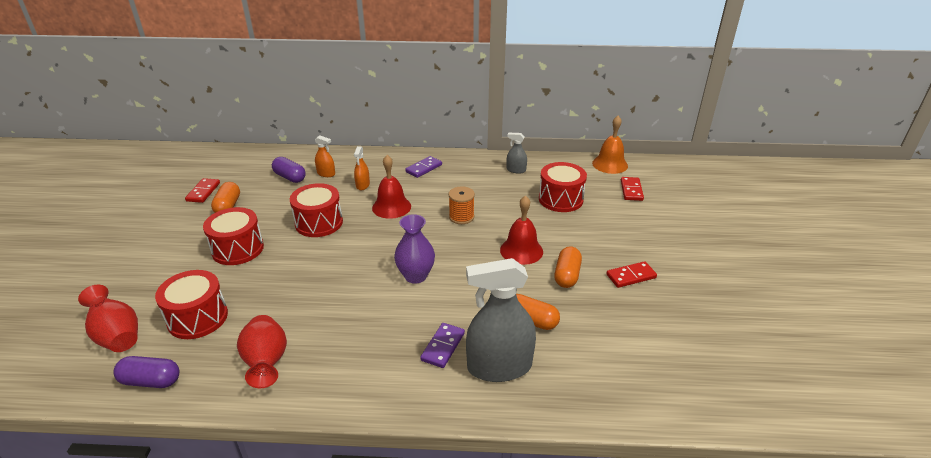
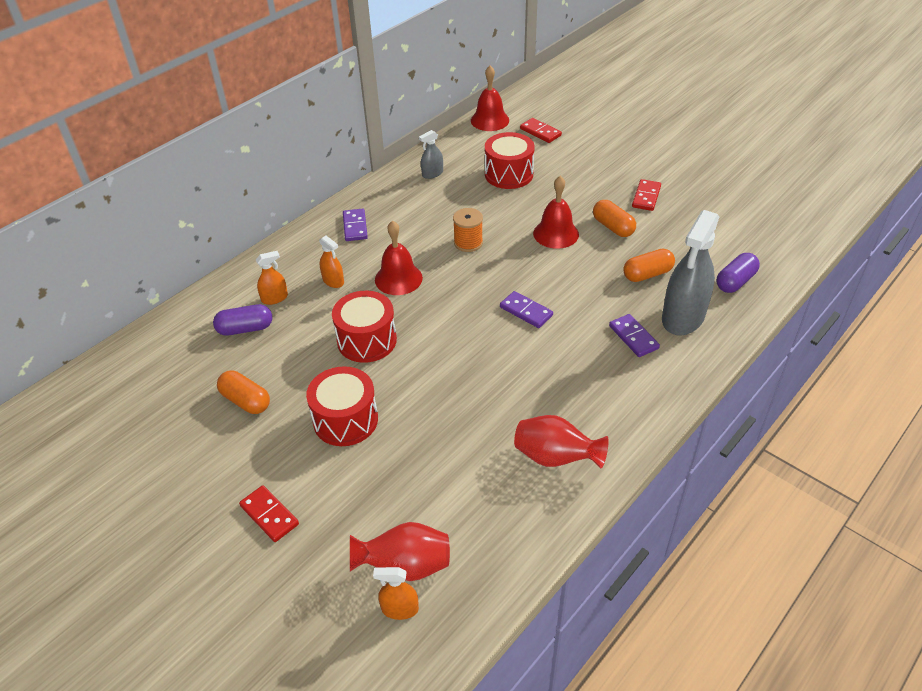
camera: 50 degrees left, 10 degrees up
(77, 351) = (400, 609): none -> orange spray bottle
(151, 381) = (506, 553): purple capsule -> purple capsule (735, 281)
(198, 318) = (438, 489): red drum -> none
(203, 192) = (184, 413): red domino -> red domino (269, 515)
(416, 276) = (526, 311): purple vase -> purple domino
(610, 164) = (490, 120): orange bell -> red bell

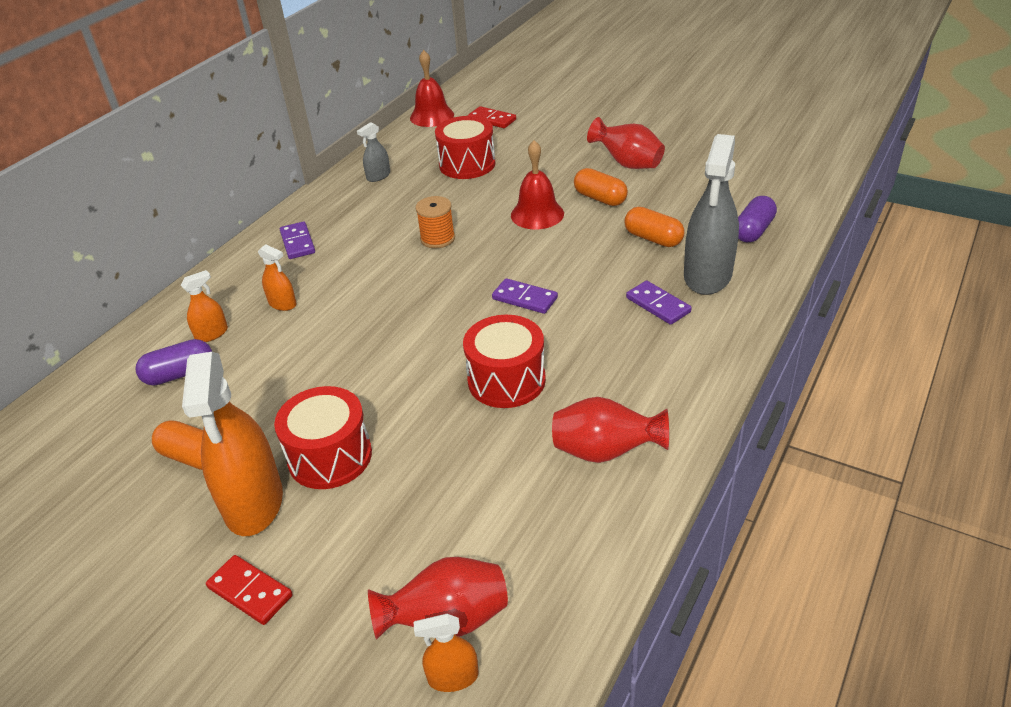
camera: 10 degrees left, 5 degrees down
(283, 446) = (254, 502): none -> orange spray bottle
(367, 340) = (338, 361): red drum -> red drum (506, 380)
(398, 278) = (362, 288): red bell -> none
(646, 197) = (627, 164): red domino -> red vase
(647, 274) = (653, 238): orange capsule -> orange capsule turned 75 degrees clockwise

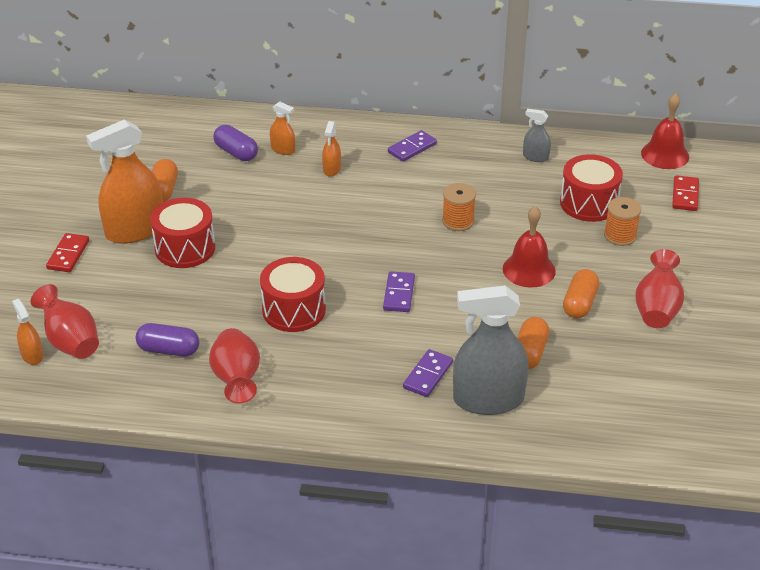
camera: 65 degrees right, 0 degrees up
(522, 159) = (620, 235): none -> orange spool
(753, 231) = (581, 420): purple capsule -> purple capsule (169, 350)

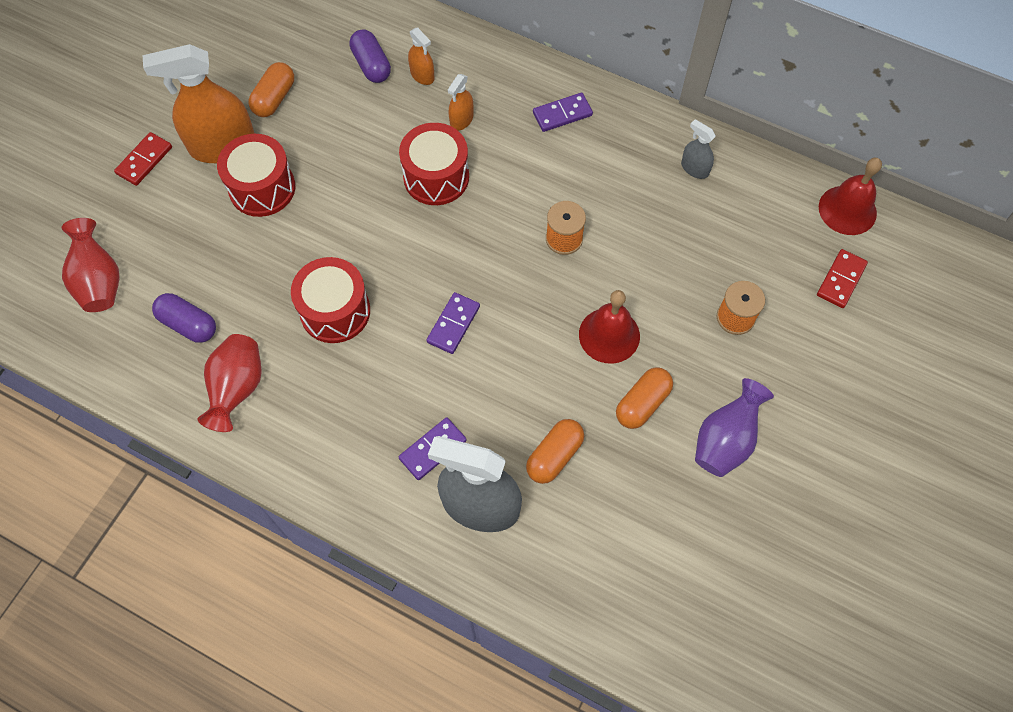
camera: 20 degrees right, 25 degrees up
(32, 355) = (56, 287): orange spray bottle -> none
(589, 203) = (722, 257): red drum -> red drum (436, 177)
(657, 309) = (725, 440): red vase -> purple vase

